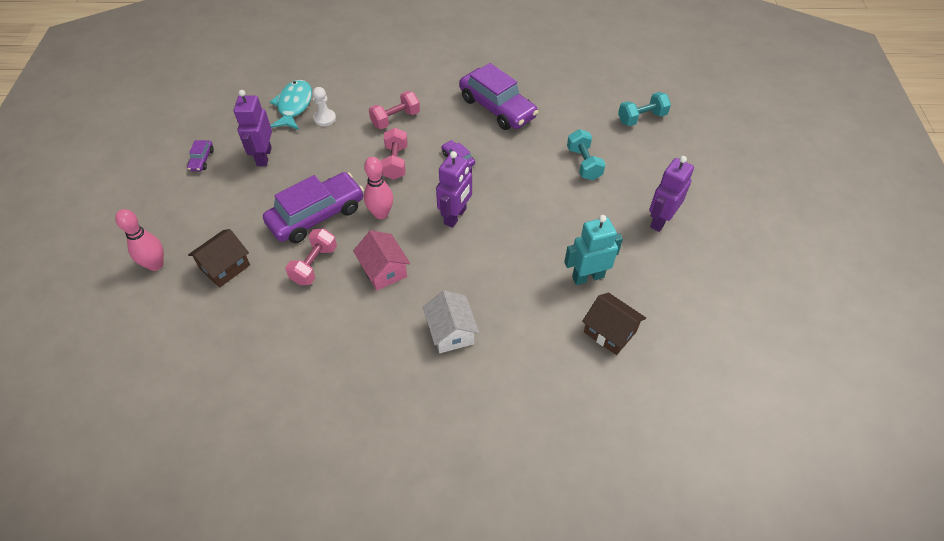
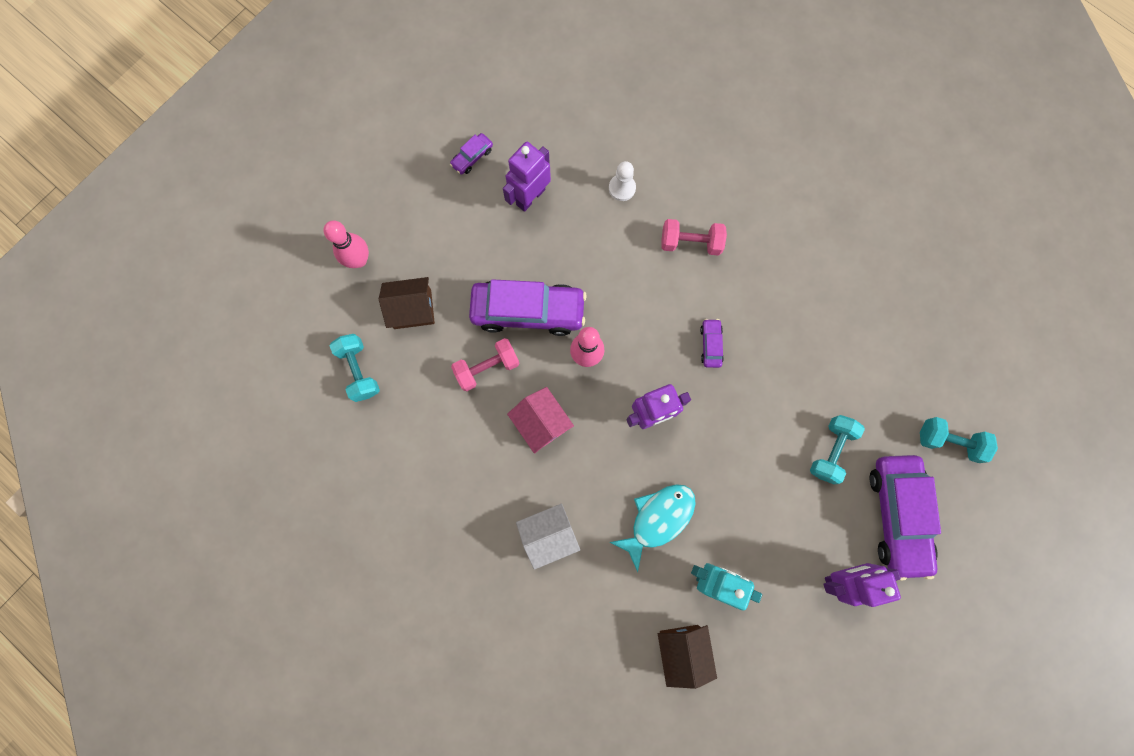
camera: 40 degrees right, 25 degrees up
(210, 331) = (359, 370): none -> turquoise dumbbell
(294, 106) = (604, 147): turquoise fish -> turquoise fish (658, 519)
(383, 270) = (541, 423): pink house -> pink house turned 45 degrees counterclockwise
(395, 162) = (647, 302): pink dumbbell -> none
(451, 332) = (548, 535): white house -> white house turned 45 degrees clockwise
(497, 108) = (807, 307): purple car -> purple car (897, 515)

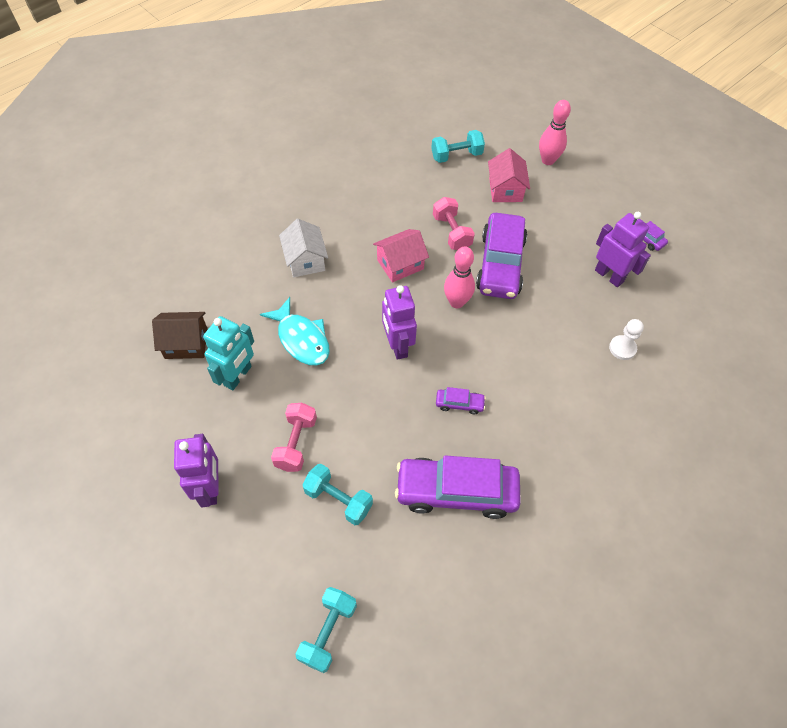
camera: 95 degrees right, 20 degrees down
(412, 309) = (505, 189): brown house -> pink house
(690, 243) = (566, 400): pink dumbbell -> pink dumbbell (296, 443)
(897, 515) = (259, 556): purple car -> purple car (456, 492)

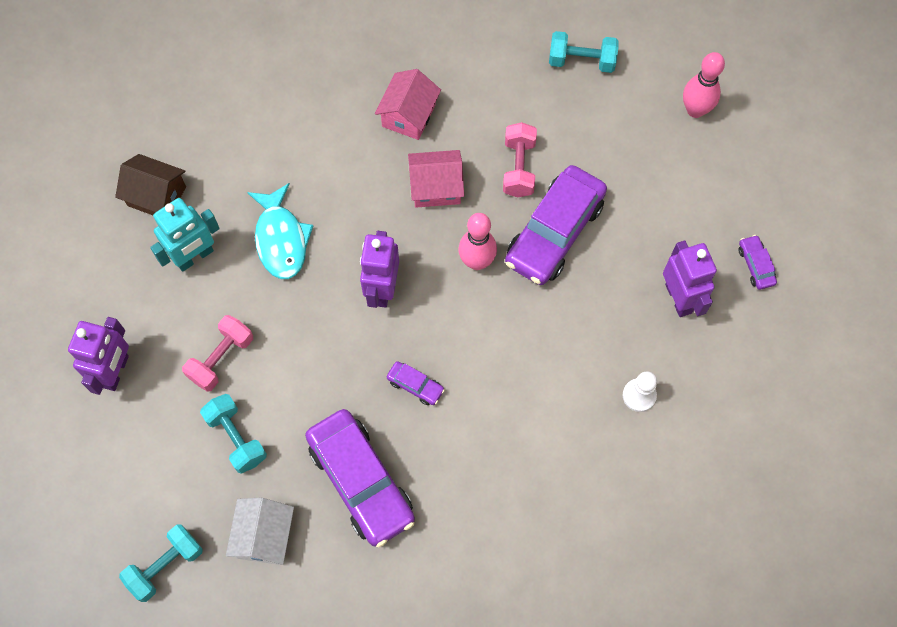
camera: 25 degrees right, 10 degrees up
(305, 260) = (330, 140): white house -> white house (264, 536)
(456, 492) = (361, 481): purple car -> purple car turned 150 degrees counterclockwise
(505, 189) = (617, 132): pink house -> pink house (409, 115)

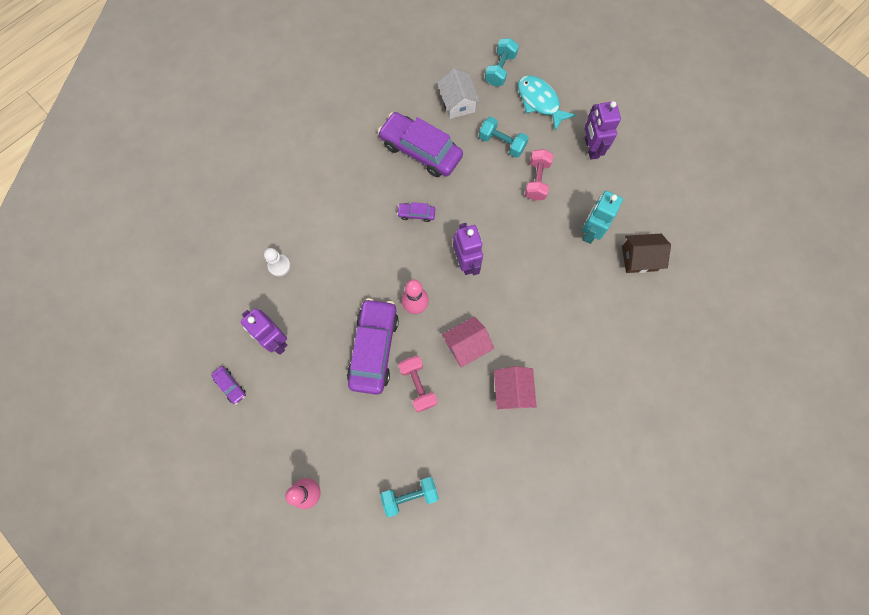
camera: 155 degrees right, 5 degrees up
(281, 239) = (545, 265): turquoise fish -> turquoise fish (540, 102)

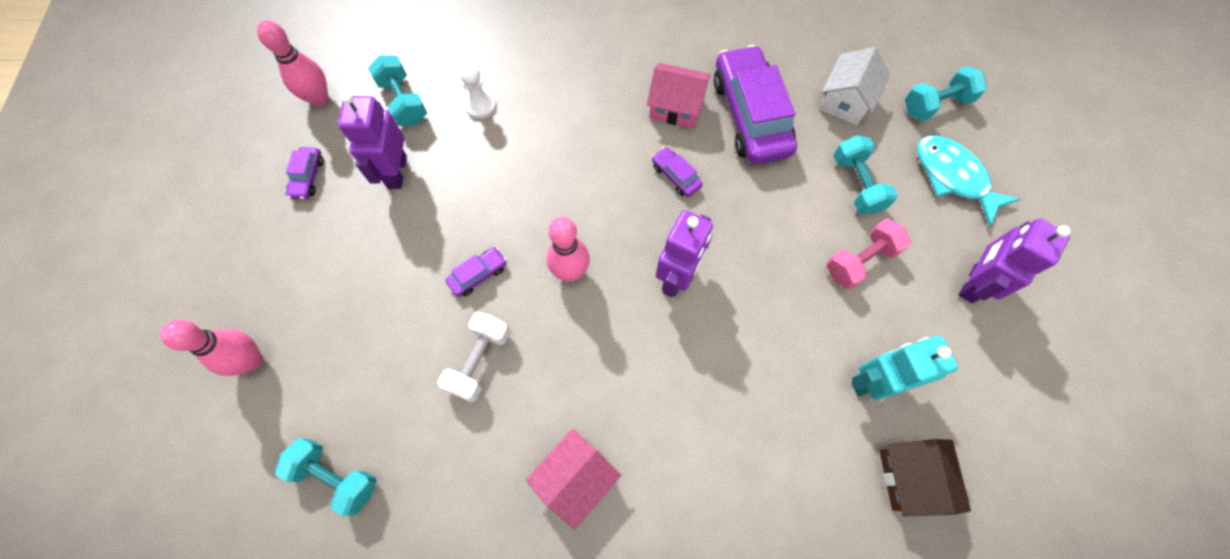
camera: 45 degrees right, 5 degrees down
(185, 341) = (319, 99): none -> pink bowling pin
(235, 301) = (403, 101): none -> turquoise dumbbell
(374, 349) = (478, 275): purple car -> purple car, size x0.43
(418, 385) = (479, 361): pink dumbbell -> white dumbbell
(466, 345) = (579, 370): pink house -> pink house (676, 107)
(540, 102) = (953, 177): turquoise fish -> turquoise fish turned 45 degrees counterclockwise
(639, 258) = (910, 478): brown house -> brown house turned 45 degrees clockwise

